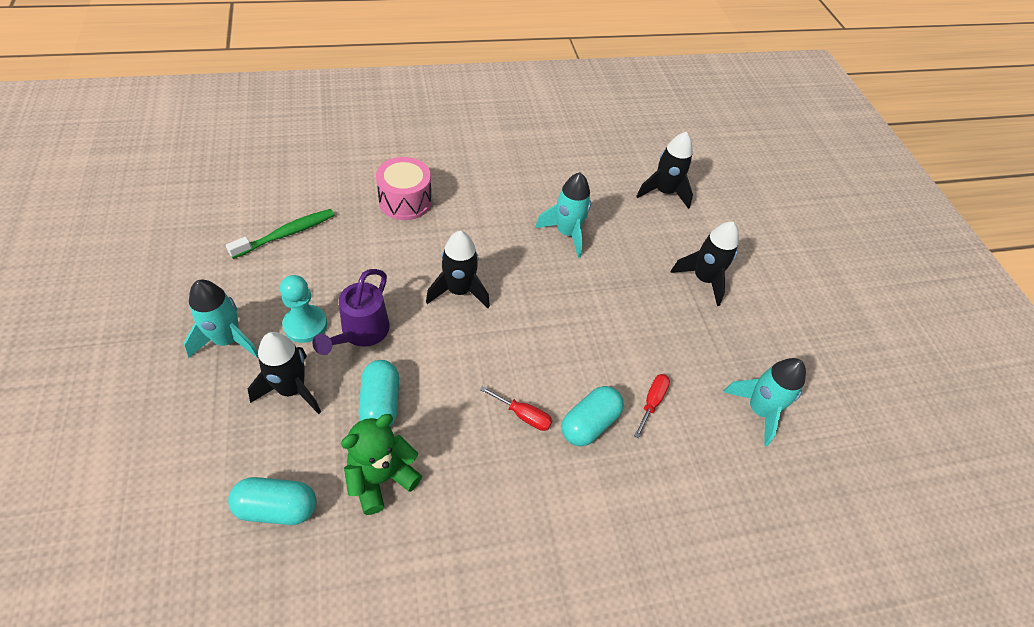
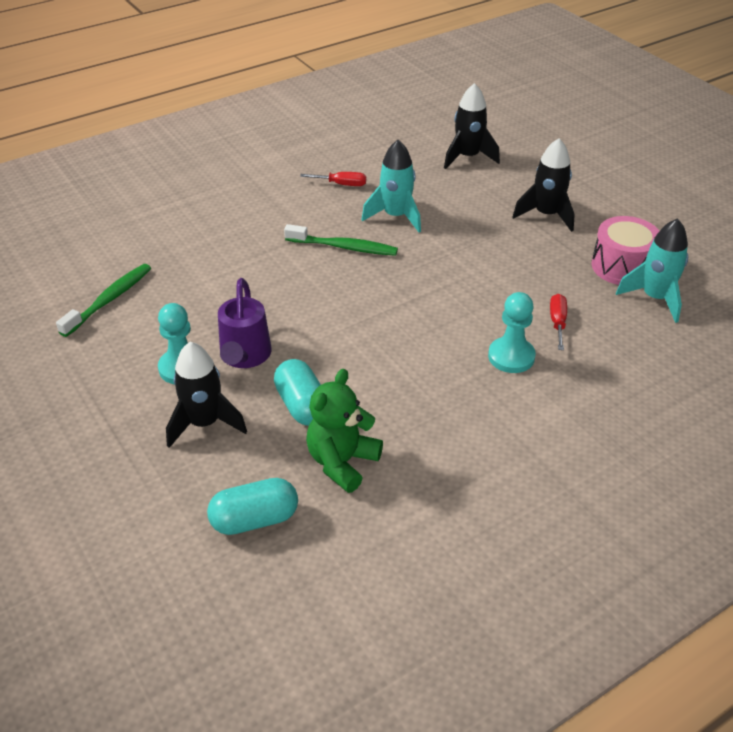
camera: 15 degrees left, 10 degrees down
(228, 340) = (109, 405): turquoise rocket -> none
(405, 201) = (216, 236): pink drum -> pink drum (621, 266)
(459, 291) = (320, 293): black rocket -> none
(505, 250) = (344, 247): none -> green toothbrush
(523, 415) = (446, 370): red screwdriver -> red screwdriver (341, 184)
(589, 423) = (511, 357): turquoise capsule -> turquoise pawn

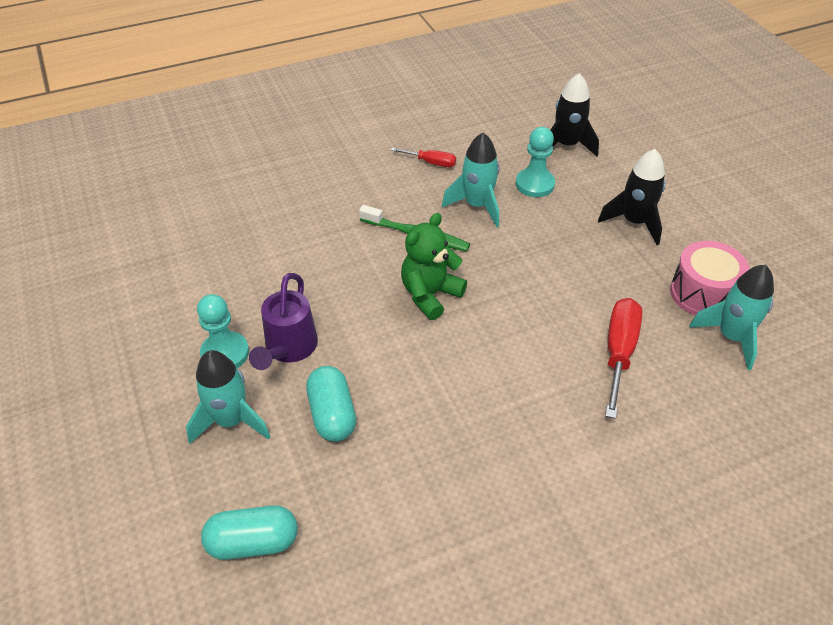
camera: 10 degrees right, 5 degrees up
(109, 300) = (175, 266): green toothbrush -> none
(204, 423) = (231, 420): black rocket -> turquoise rocket
(342, 462) = (357, 488): green teddy bear -> green teddy bear (430, 295)
(511, 357) = (560, 387): turquoise pawn -> turquoise pawn (535, 184)
(557, 322) = (619, 352): red screwdriver -> red screwdriver, size x1.73

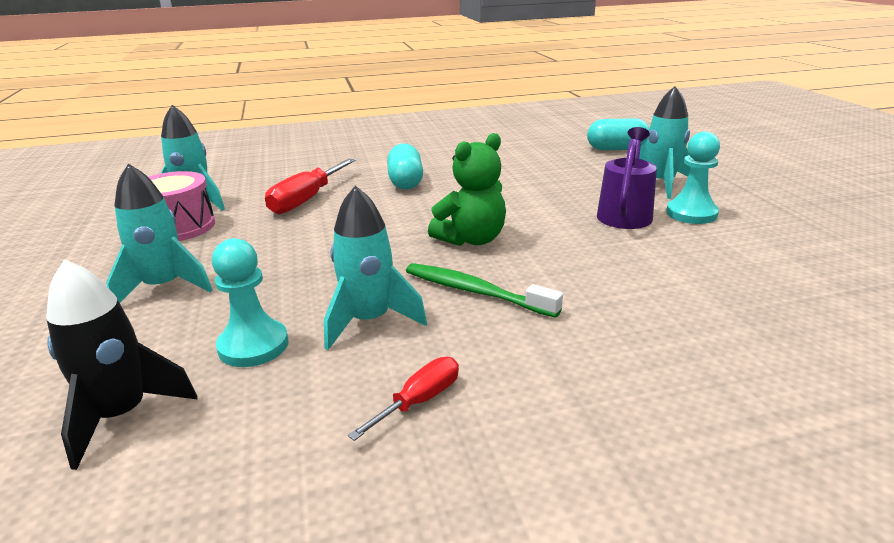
camera: 170 degrees left, 20 degrees down
(332, 414) = (573, 183): turquoise capsule -> turquoise capsule (405, 182)
(431, 163) = (419, 401): red screwdriver -> red screwdriver turned 105 degrees clockwise
(634, 222) = (164, 287): black rocket -> turquoise rocket

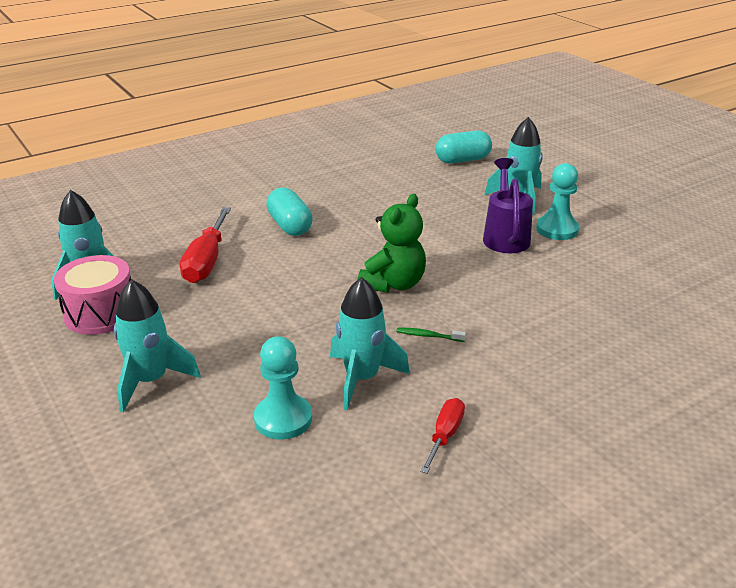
camera: 20 degrees left, 5 degrees up
(122, 415) = (227, 497): black rocket -> none
(475, 292) = (428, 336): green toothbrush -> green toothbrush, size x0.48

